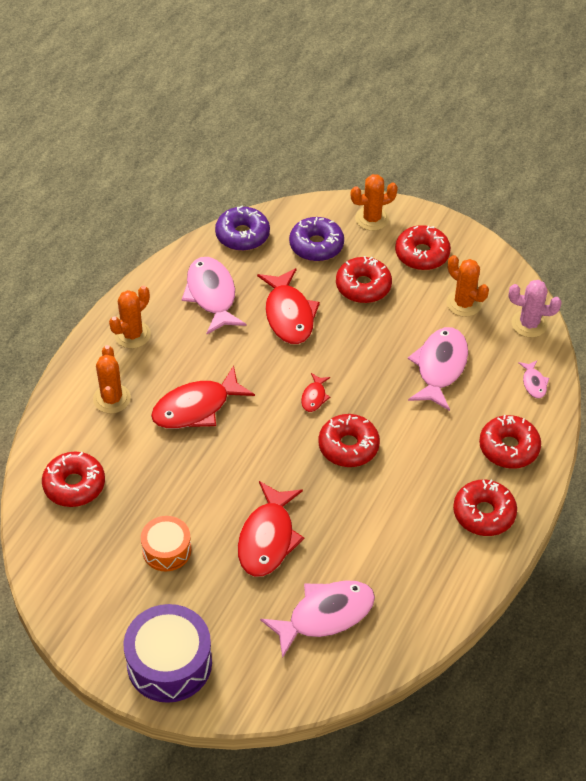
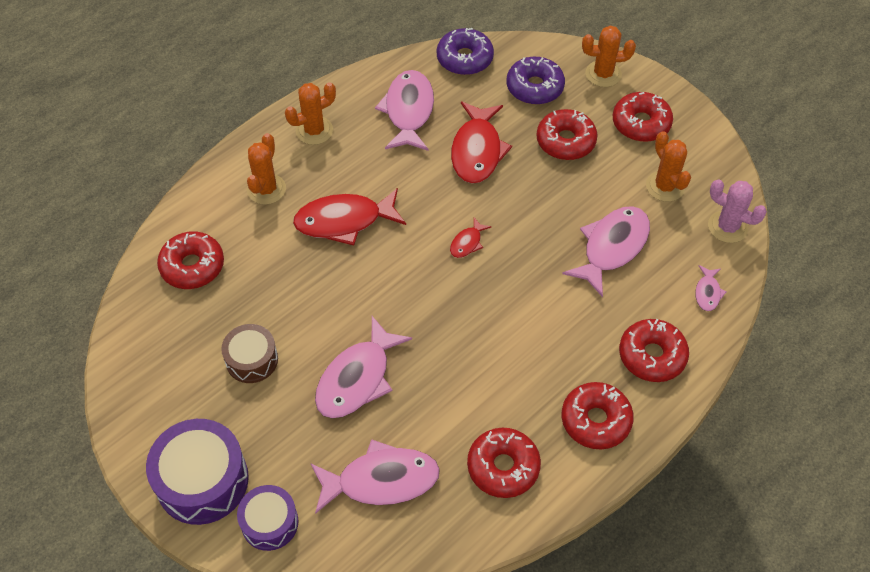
camera: 20 degrees right, 5 degrees up
(166, 550) = (252, 360): orange drum -> brown drum
(244, 679) = (270, 523): none -> purple drum
(267, 538) = (357, 378): red fish -> pink fish
(348, 446) = (481, 305): red donut -> red donut (503, 467)

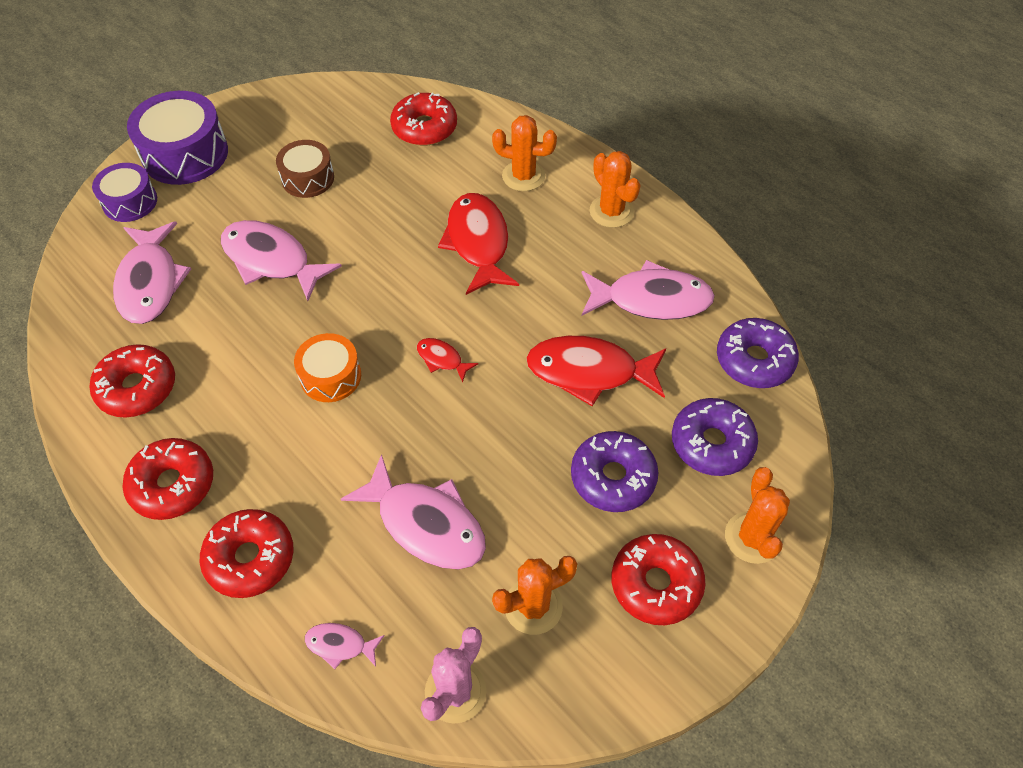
camera: 90 degrees right, 0 degrees up
(486, 319) = (330, 376): none -> orange drum
(565, 141) = (613, 477): red donut -> purple donut

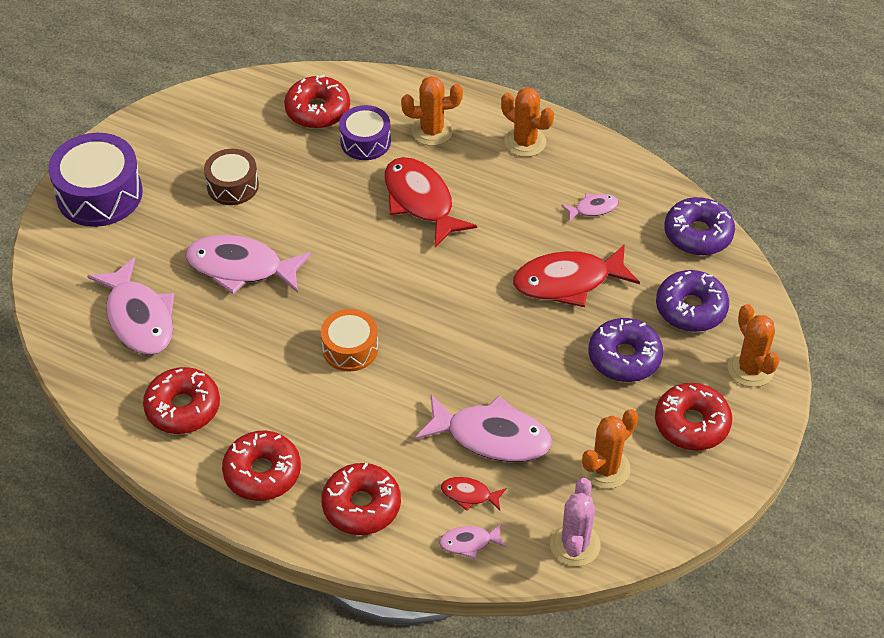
camera: 20 degrees left, 5 degrees down
(130, 202) = (73, 252): purple drum -> purple drum (365, 141)
(442, 359) = (439, 307): red fish -> red fish (469, 495)
(651, 299) = (593, 208): pink fish -> pink fish, size x0.47

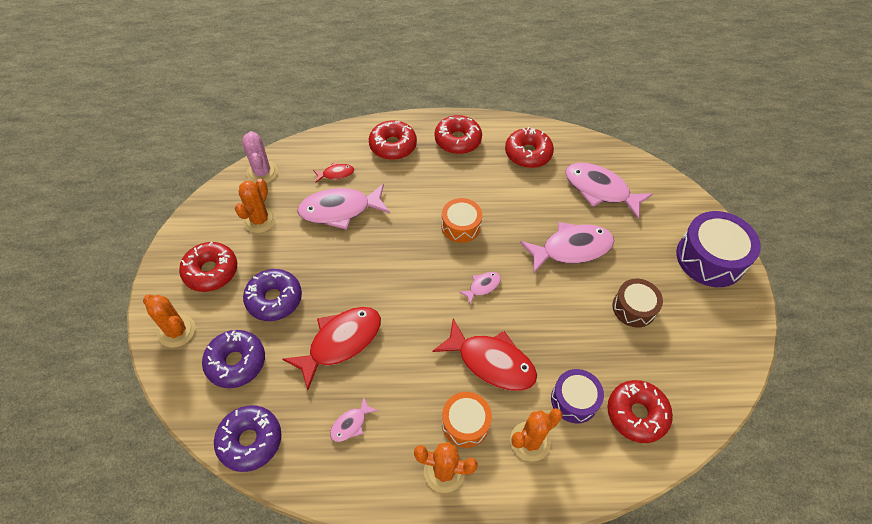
camera: 150 degrees right, 5 degrees up
(469, 542) = (323, 151): pink fish -> pink fish (482, 286)
(482, 166) = (465, 423): none -> orange drum

